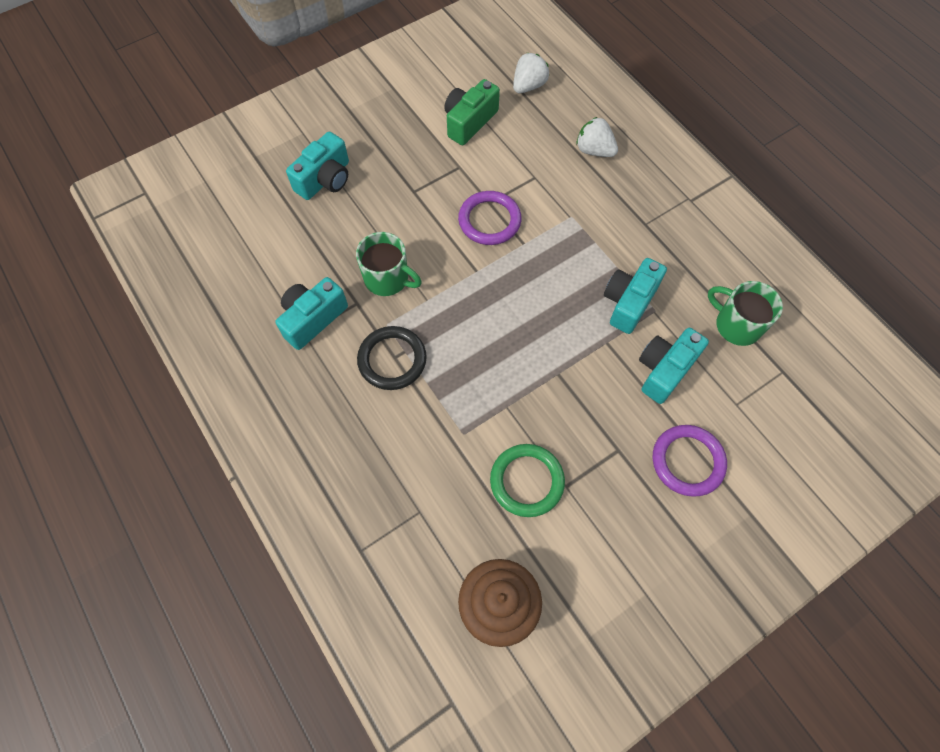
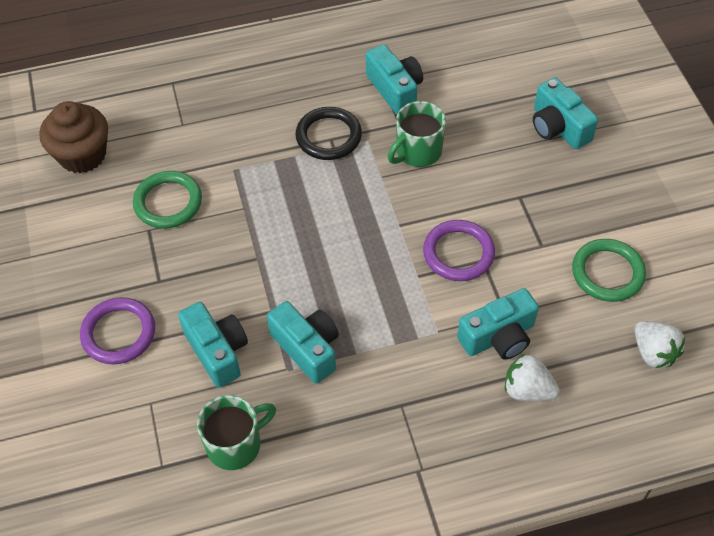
camera: 110 degrees right, 10 degrees down
(469, 122) = (607, 273): green camera -> green ring
(557, 177) = (498, 337): none -> turquoise camera
(594, 150) = (527, 390): white strawberry -> white strawberry turned 120 degrees counterclockwise

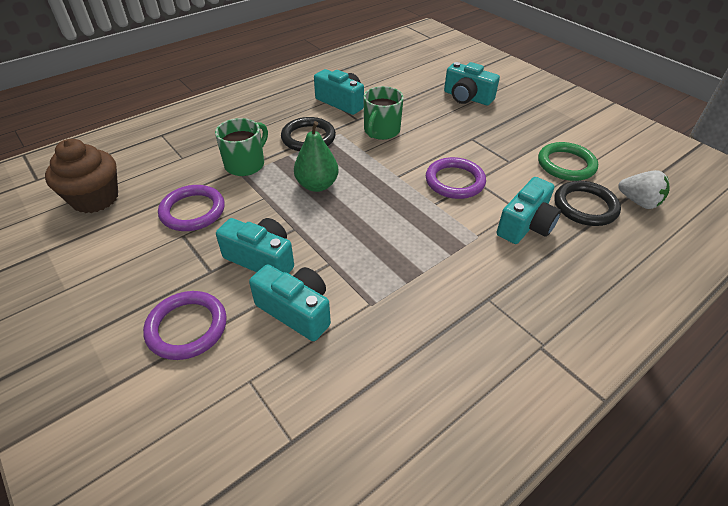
camera: 25 degrees left, 10 degrees down
(168, 202) = (193, 211): green ring -> purple ring
(235, 444) = (359, 388): green mug -> green mug (245, 164)
(305, 209) = (317, 185): none -> green pear
(307, 348) = (378, 282): turquoise camera -> turquoise camera (261, 259)
(527, 390) = (576, 254): white strawberry -> none
(584, 337) = (585, 206): none -> black ring

